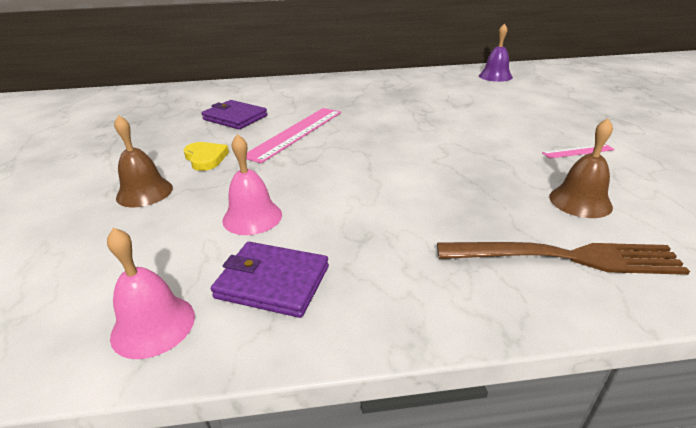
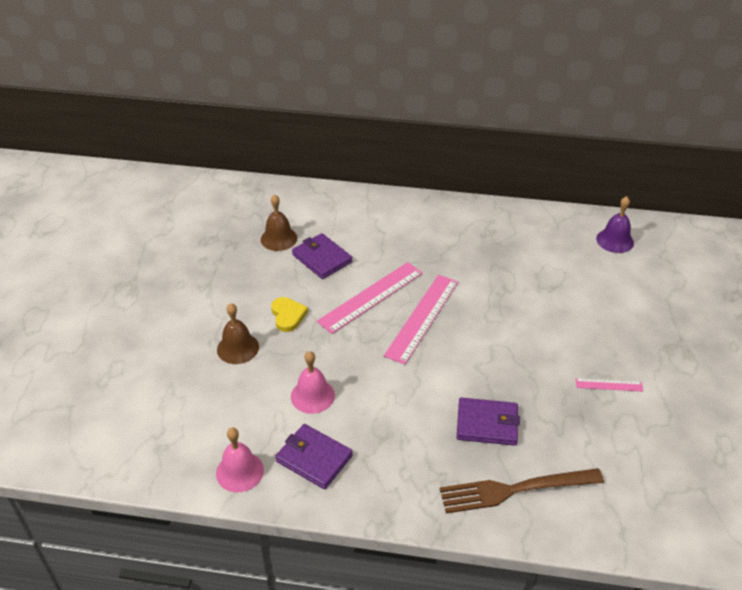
camera: 15 degrees right, 10 degrees up
(356, 138) = (422, 318): none -> pink ruler
(481, 202) = (487, 424): none -> purple wallet
(566, 257) = (514, 490): brown fork -> brown fork turned 150 degrees clockwise
(580, 201) = (564, 442): brown bell -> brown bell (278, 238)

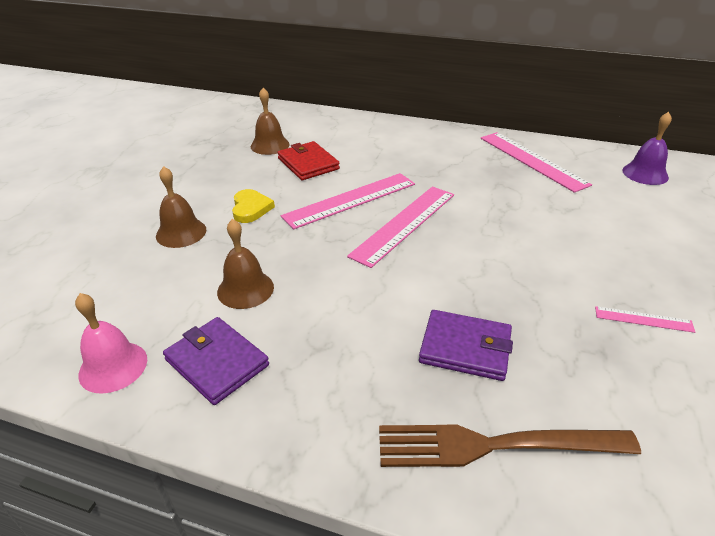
camera: 10 degrees right, 5 degrees down
(312, 396) = (245, 289): pink bell -> brown bell
(322, 258) = (308, 164): purple wallet -> red wallet
(519, 234) = (532, 160): none -> pink ruler

